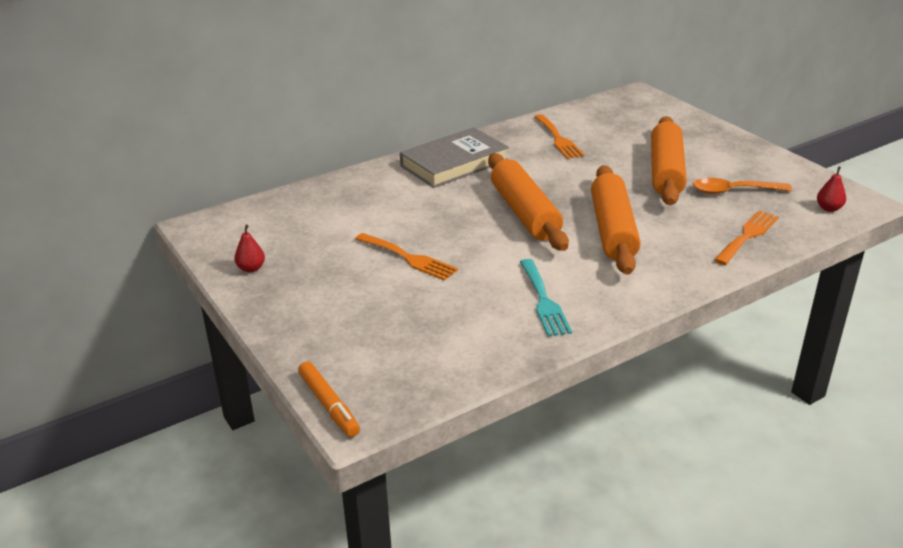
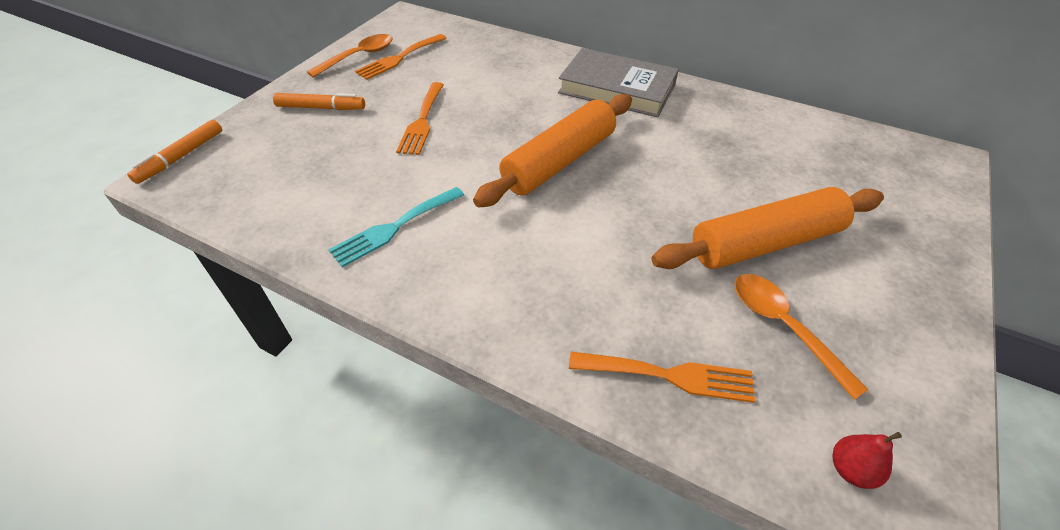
camera: 60 degrees right, 15 degrees up
(251, 268) = (359, 56): red pear -> orange spoon
(327, 307) = (321, 108): none -> orange marker
(558, 139) = (745, 134): orange fork -> orange fork (399, 58)
(613, 230) = (576, 237): orange rolling pin -> none

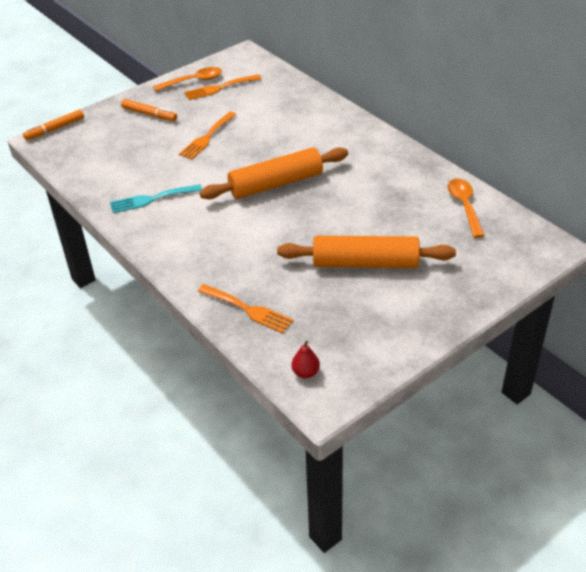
camera: 25 degrees right, 5 degrees down
(617, 88) = (356, 143): grey book -> none
(783, 327) = (332, 306): orange spoon -> orange spoon (464, 206)

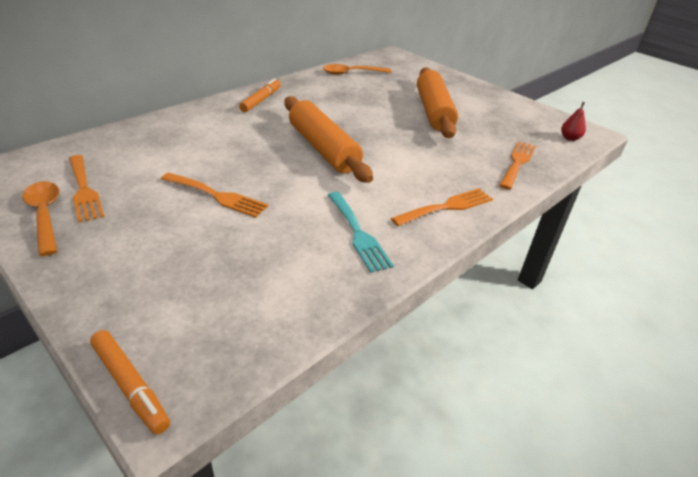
camera: 100 degrees left, 5 degrees down
(149, 114) = (130, 254): orange marker -> orange marker (261, 100)
(177, 248) = (447, 207): none -> orange fork

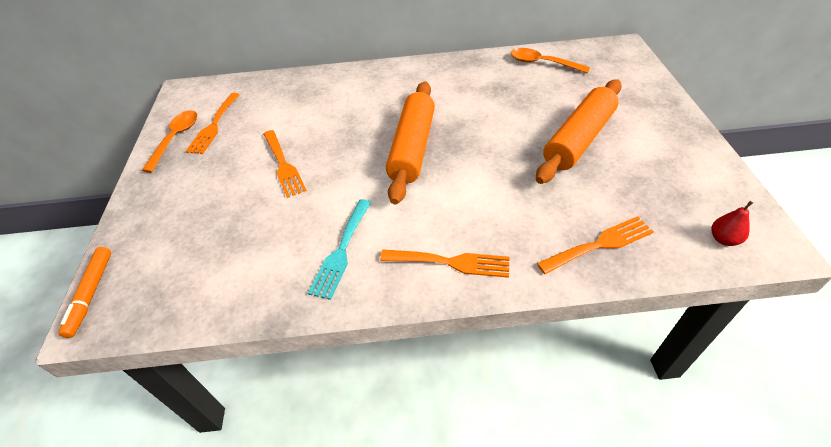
camera: 45 degrees right, 10 degrees up
(261, 100) = (418, 75): orange marker -> none

